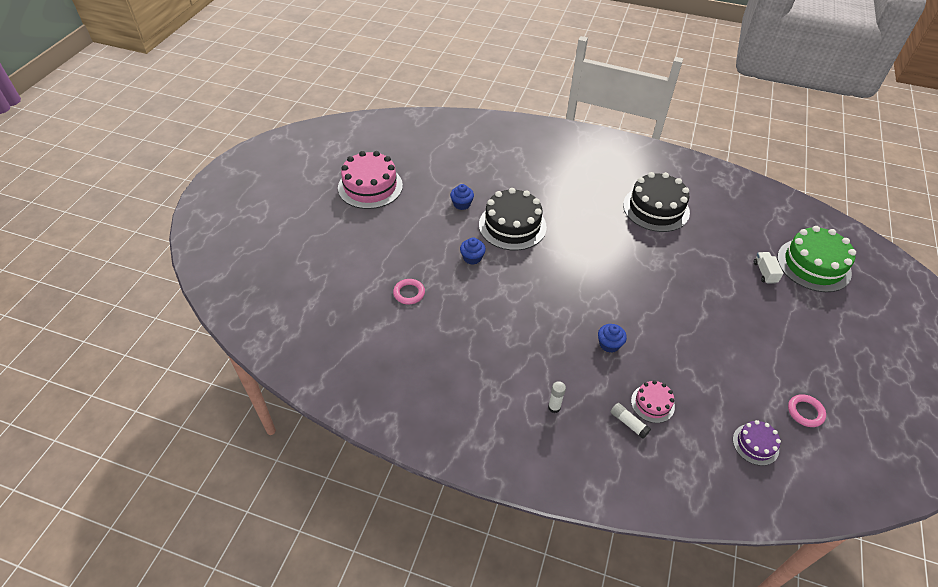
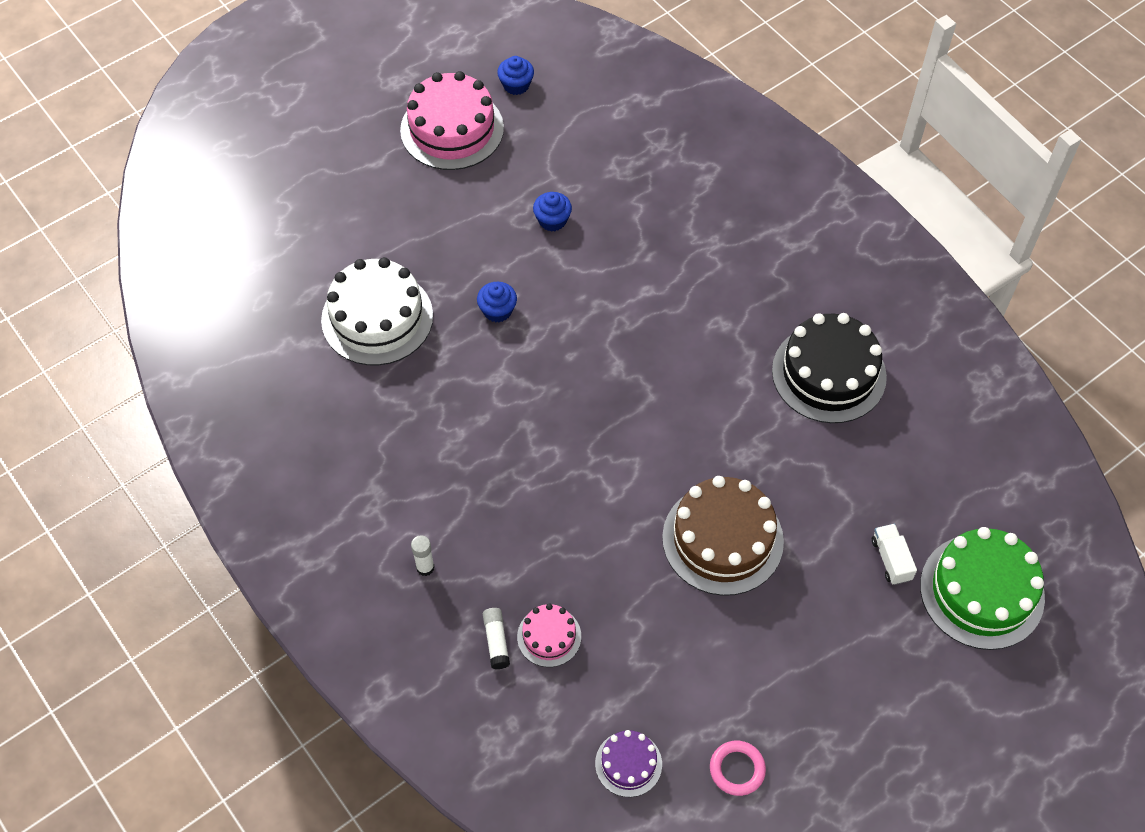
camera: 35 degrees right, 10 degrees up
(409, 293) = (377, 318): pink ring -> white cake
(512, 226) = (593, 291): black cake -> none
(609, 344) = (567, 531): blue cupcake -> blue cupcake (516, 85)
(685, 305) = (722, 539): none -> brown cake
(764, 273) = (891, 559): white truck -> white truck turned 45 degrees counterclockwise

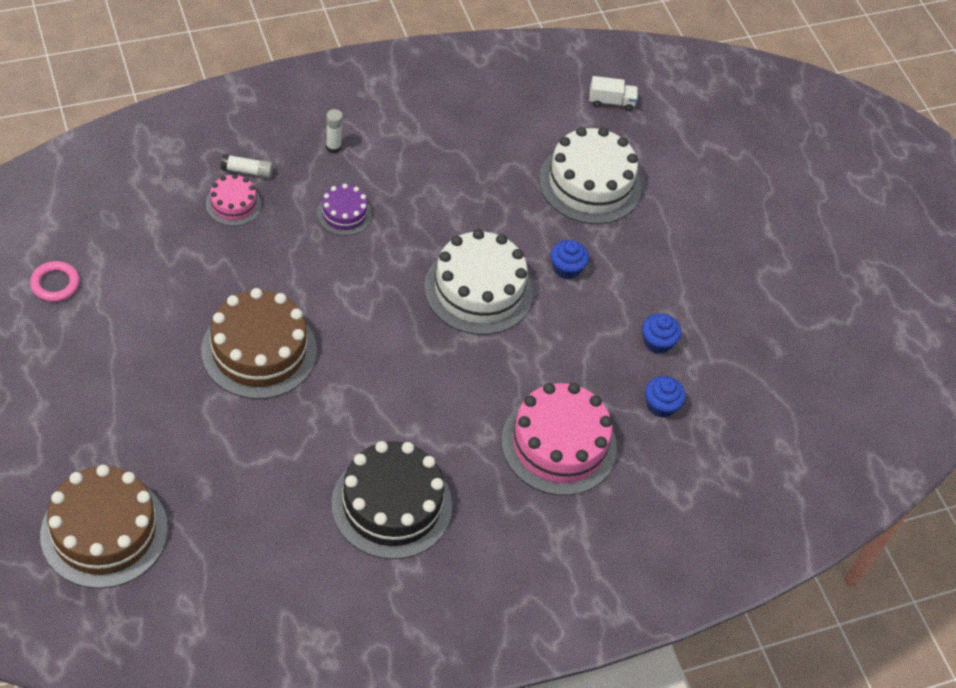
camera: 100 degrees right, 5 degrees down
(452, 129) = (796, 298): pink cake -> pink cake (559, 444)
(516, 85) = (842, 368): blue cupcake -> blue cupcake (661, 405)
(558, 375) = (478, 289): none -> white cake
(628, 764) = (101, 218): purple cake -> purple cake (344, 214)
(891, 559) = (173, 471): white truck -> white truck (611, 102)
(982, 591) = (104, 531): green cake -> brown cake

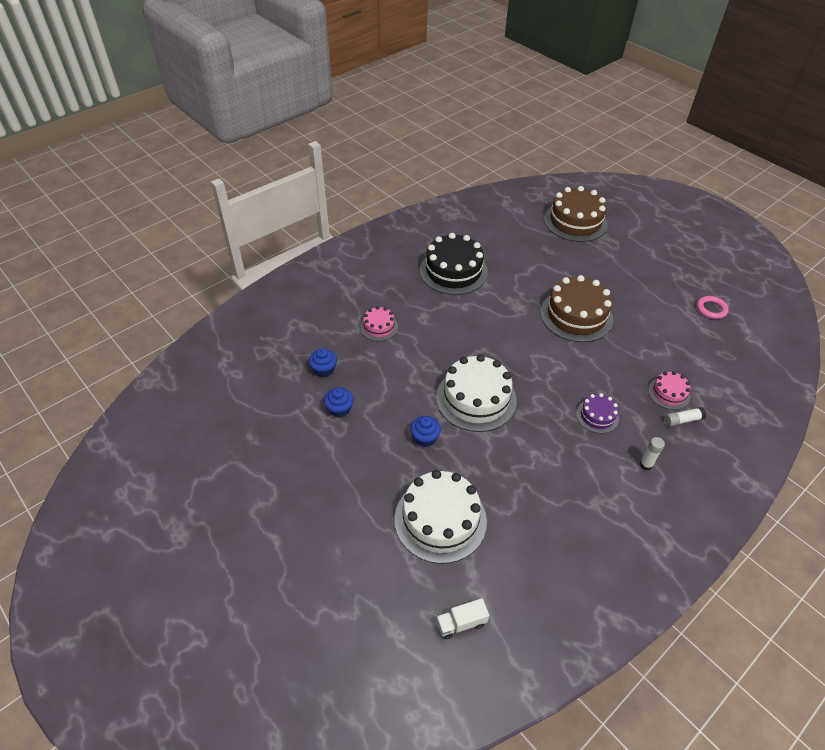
camera: 165 degrees right, 5 degrees down
(559, 444) = (379, 327): pink cake -> pink cake, size x0.51

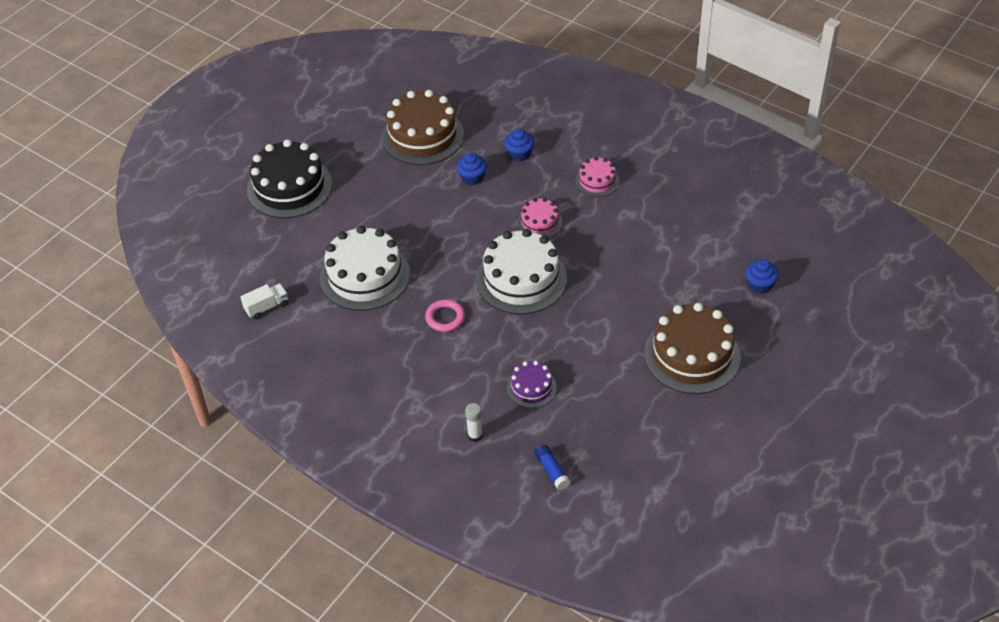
camera: 80 degrees right, 0 degrees up
(425, 438) = (456, 247): blue cupcake -> blue cupcake (760, 285)
(453, 271) = (721, 226): black cake -> black cake (289, 187)
(461, 623) = (267, 307): white truck -> white truck turned 90 degrees clockwise
(575, 221) = (893, 338): brown cake -> brown cake (422, 136)
(669, 393) = (590, 456): pink cake -> pink cake (539, 222)
(683, 420) = (552, 471): white glue stick -> blue glue stick
(711, 309) = (771, 506): pink ring -> pink ring (445, 317)

